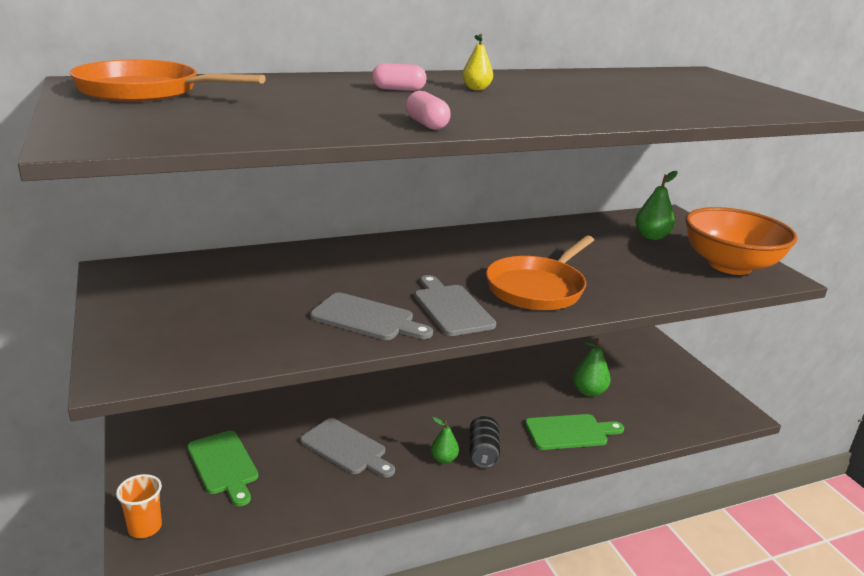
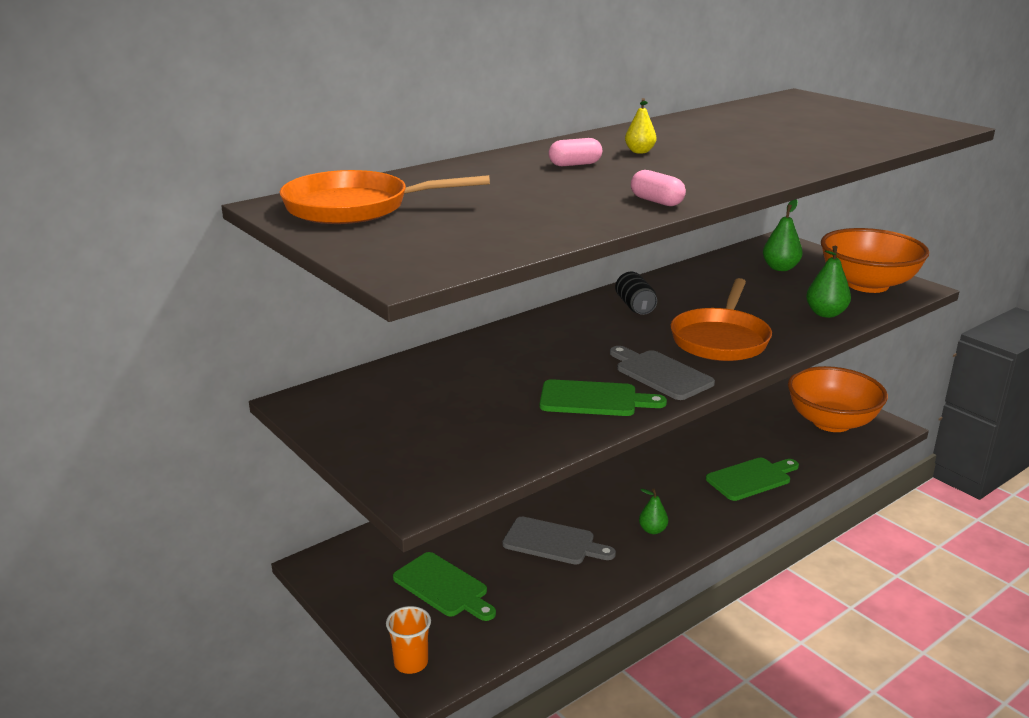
camera: 15 degrees left, 0 degrees up
(367, 318) = (594, 399): grey cutting board -> green cutting board
(483, 452) = (684, 515): black can -> black can (635, 306)
(589, 391) = (745, 436): green pear -> green pear (825, 314)
(682, 396) = (831, 422): none -> orange bowl

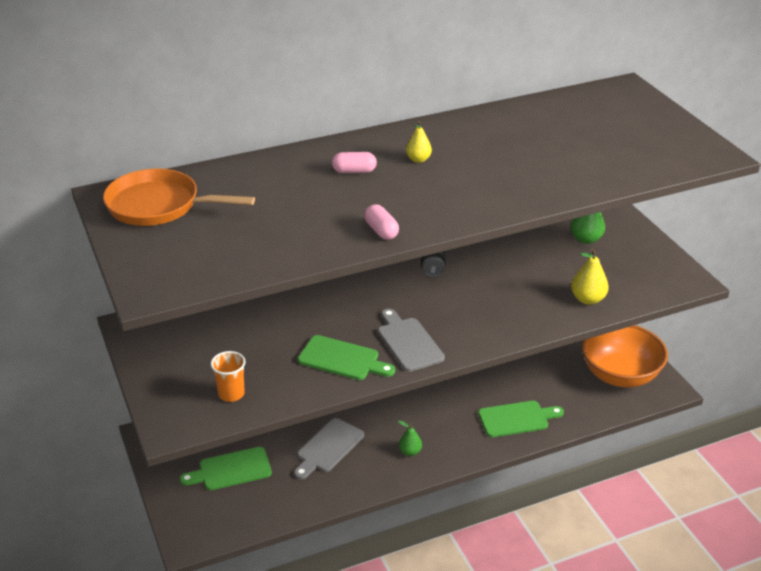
camera: 15 degrees right, 10 degrees up
(411, 663) = (183, 526): orange cup -> orange cup (231, 394)
(443, 587) = (231, 470): green cutting board -> green cutting board turned 105 degrees clockwise
(553, 542) = (328, 448): grey cutting board -> grey cutting board turned 90 degrees clockwise
(720, 339) = (479, 314): orange pan -> none
(825, 314) = (587, 299): green pear -> yellow pear
(867, 284) = (649, 271): orange bowl -> none

